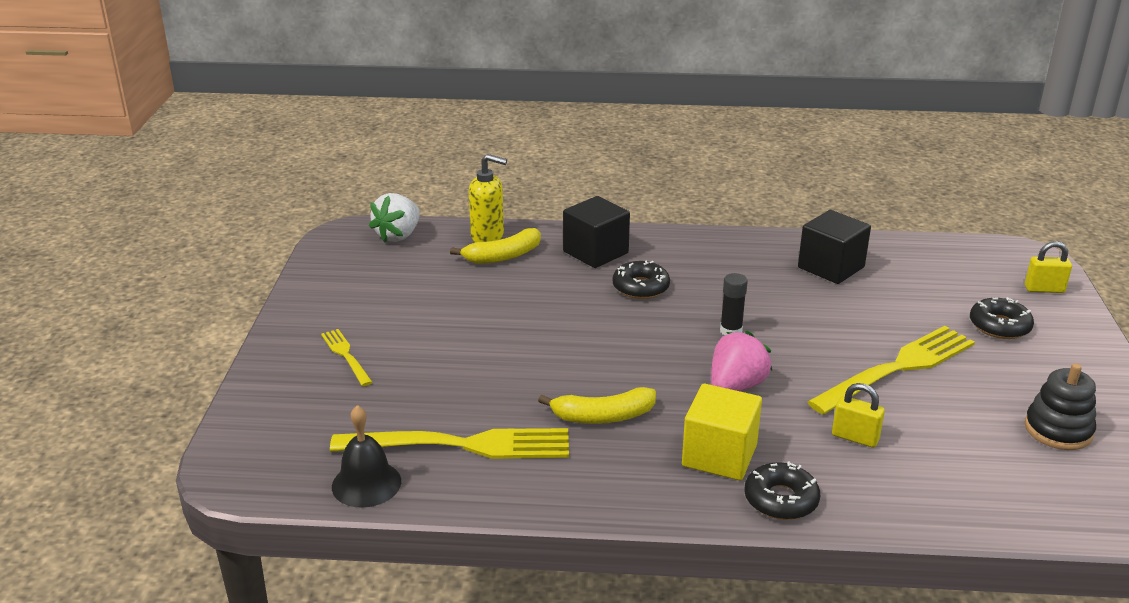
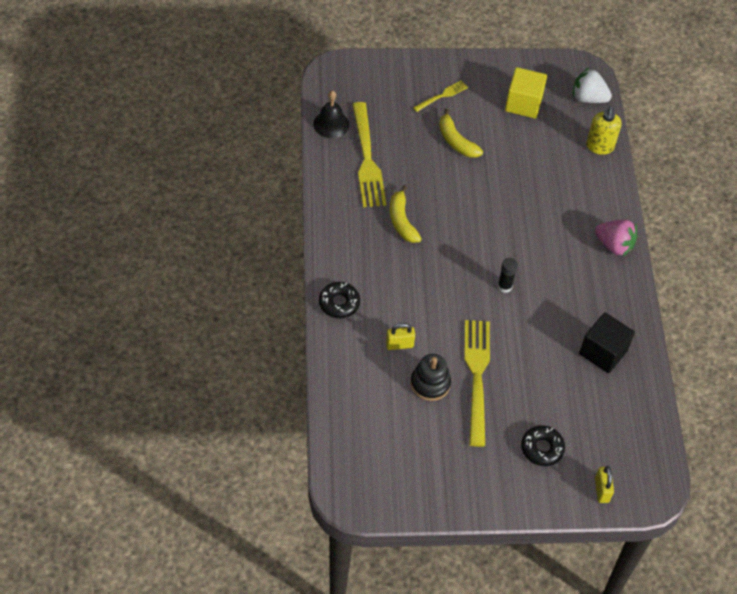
camera: 80 degrees right, 25 degrees up
(503, 256) = (574, 158): yellow banana -> yellow banana (456, 141)
(595, 252) = (591, 209): black cube -> none
(640, 287) = (549, 236): black donut -> none
(719, 455) = (373, 276): yellow cube -> yellow cube (523, 103)
(736, 386) = (442, 287): pink strawberry -> pink strawberry (614, 245)
(855, 437) = (399, 344): yellow padlock -> yellow padlock turned 60 degrees clockwise
(897, 368) = (477, 377): yellow fork -> yellow fork turned 135 degrees counterclockwise
(1058, 430) = (422, 456): black stacking toy -> black stacking toy (430, 383)

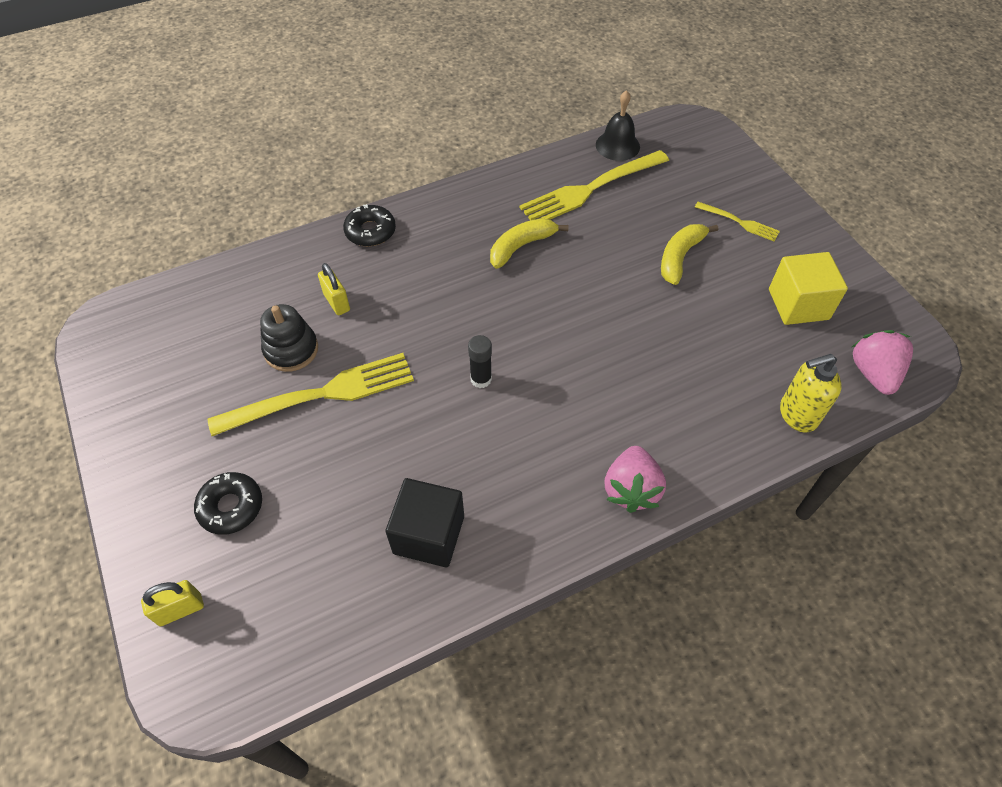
camera: 70 degrees right, 0 degrees up
(588, 98) = (873, 373): white strawberry -> pink strawberry

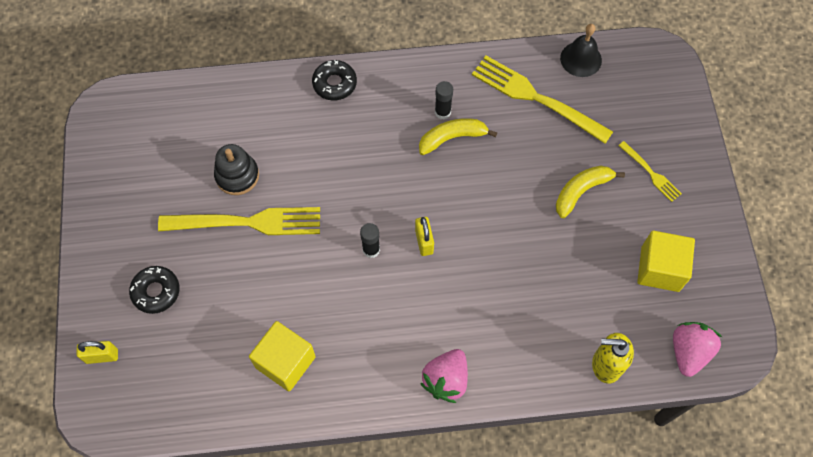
camera: 20 degrees right, 10 degrees up
(337, 302) = (285, 144): yellow padlock -> yellow padlock (424, 241)
(429, 534) = (285, 362): black cube -> yellow cube
(500, 226) = (442, 112): none -> black glue stick
(591, 189) = (536, 98): yellow fork -> yellow fork turned 45 degrees clockwise

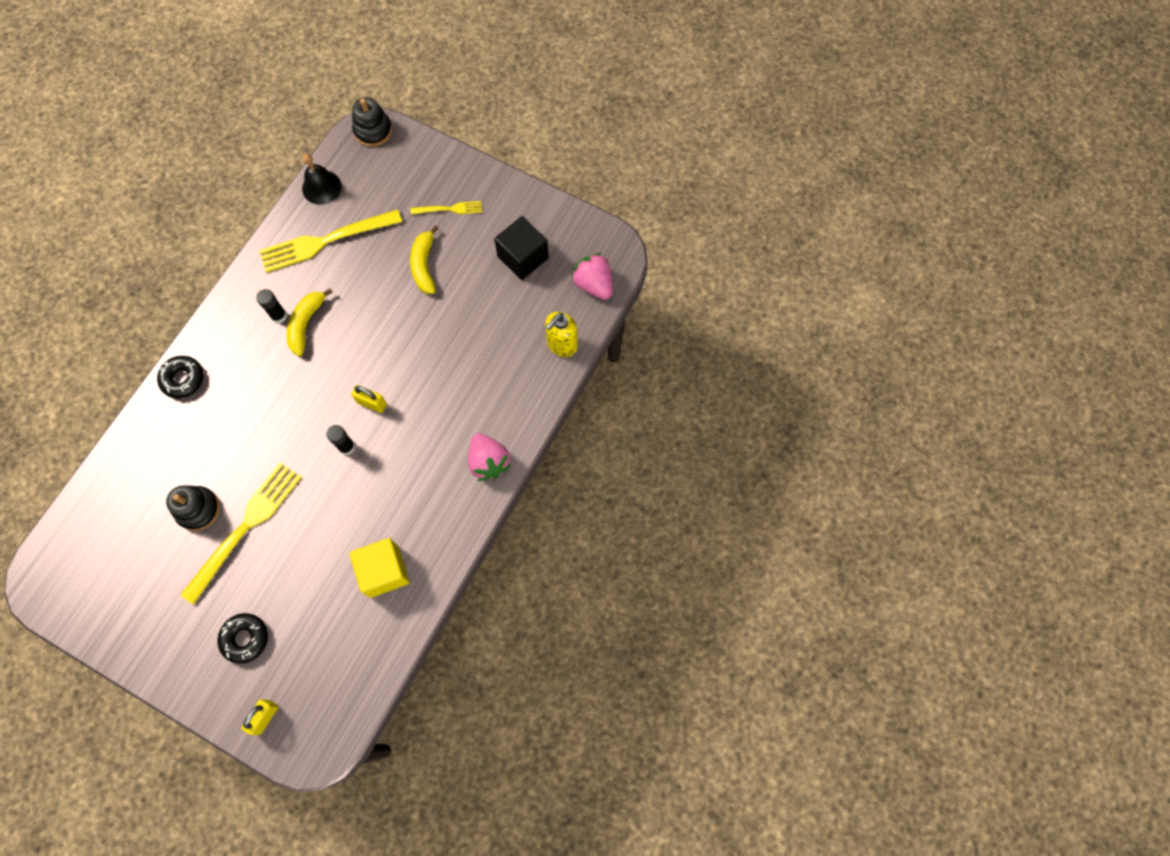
camera: 55 degrees left, 5 degrees up
(660, 269) = (523, 257): yellow cube -> black cube
(667, 59) = (373, 130): none -> black stacking toy

